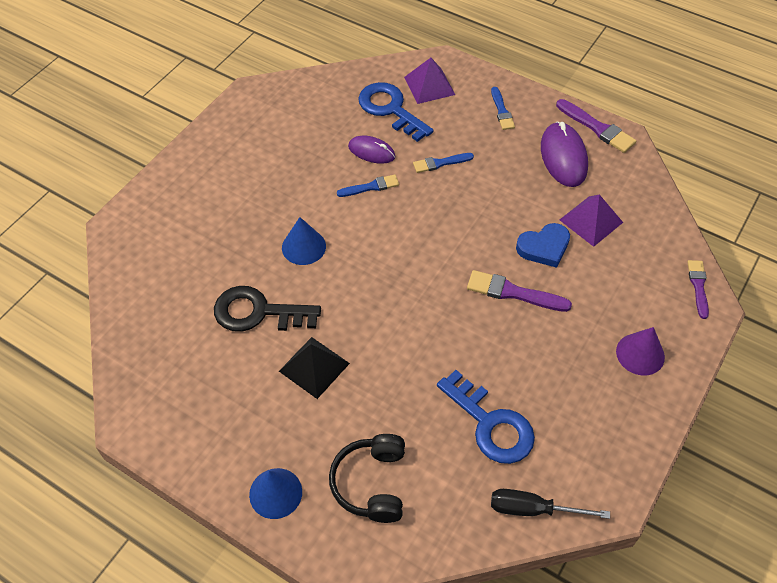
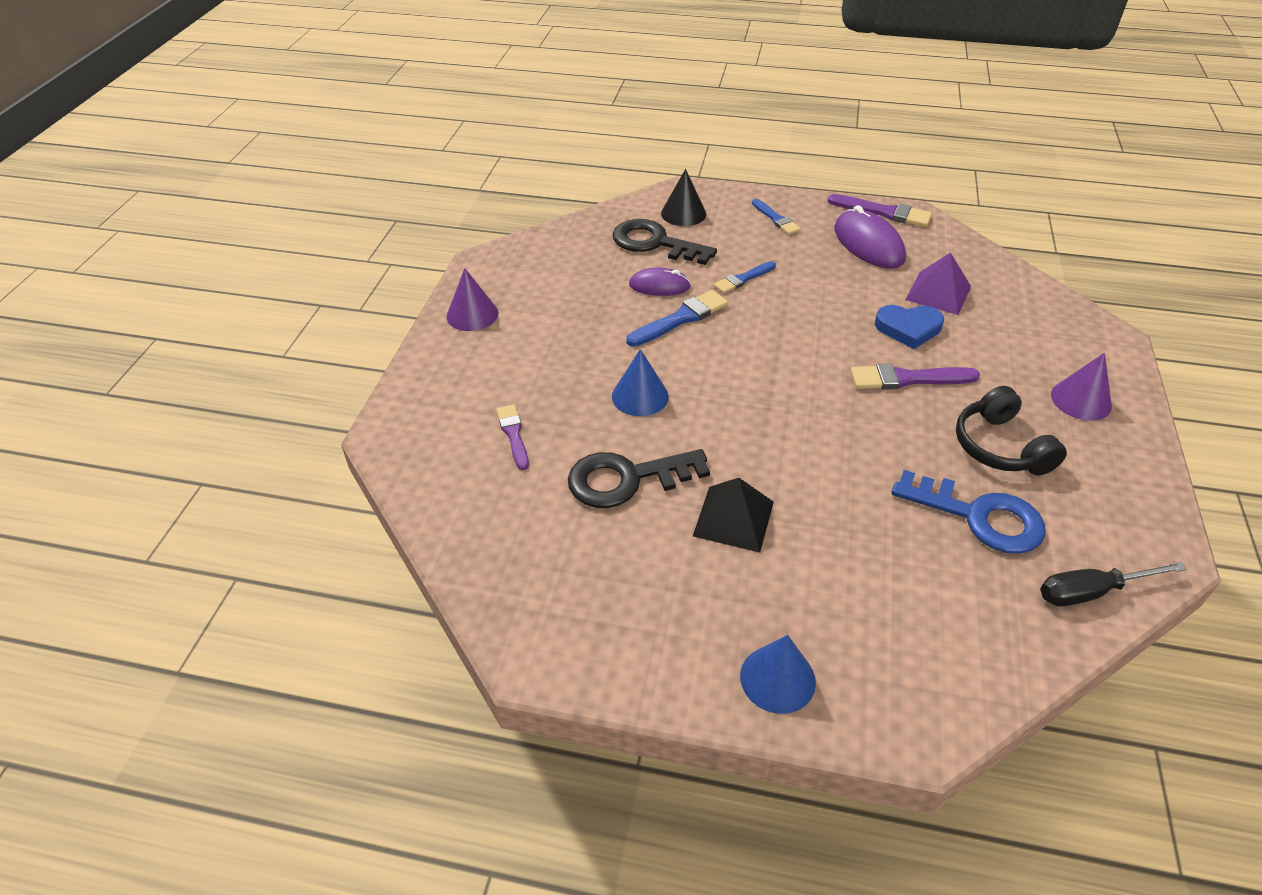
camera: 20 degrees left, 10 degrees down
(221, 139) = (472, 314): none -> purple cone
(371, 187) = (680, 319): blue brush -> blue brush, size x1.52
(371, 483) = (888, 626): black headphones -> black headphones (1000, 447)
(390, 109) = (655, 243): blue key -> black key
(429, 85) = (683, 213): purple pyramid -> black cone
(544, 247) = (908, 328): blue heart -> blue heart turned 45 degrees clockwise
(698, 286) = (1087, 323): purple brush -> purple brush (513, 434)

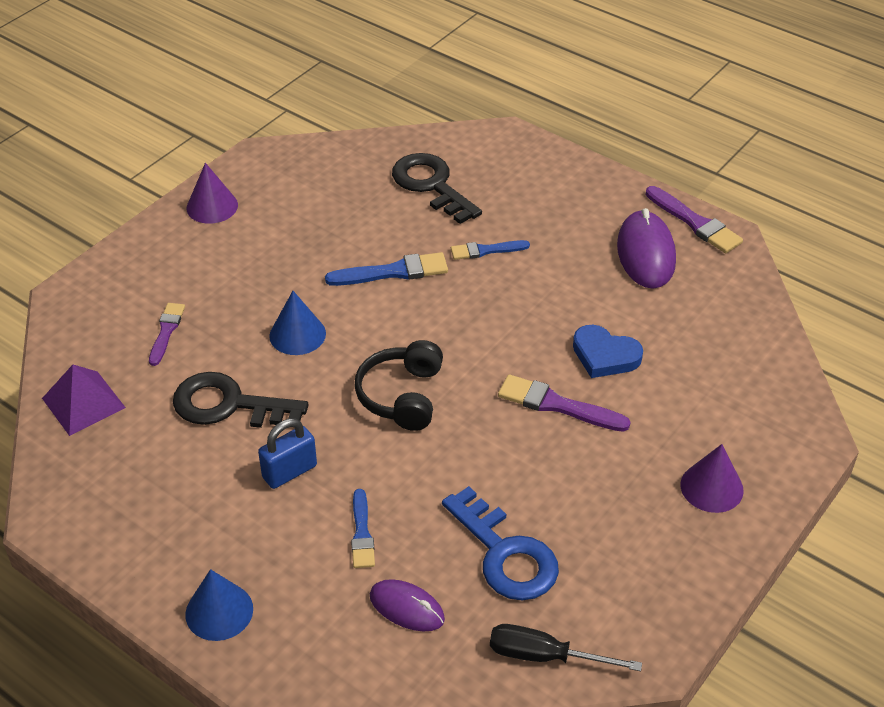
camera: 25 degrees right, 0 degrees up
(659, 286) = (400, 232): purple mouse -> purple mouse (406, 608)
(683, 213) = (485, 161): black cone -> none
(733, 518) = (289, 472): black pyramid -> blue padlock
(776, 219) = (574, 196): blue brush -> blue brush (362, 533)
(938, 293) = (670, 329): purple pyramid -> purple pyramid (83, 403)
(1000, 447) = (585, 501): black headphones -> black headphones (402, 396)

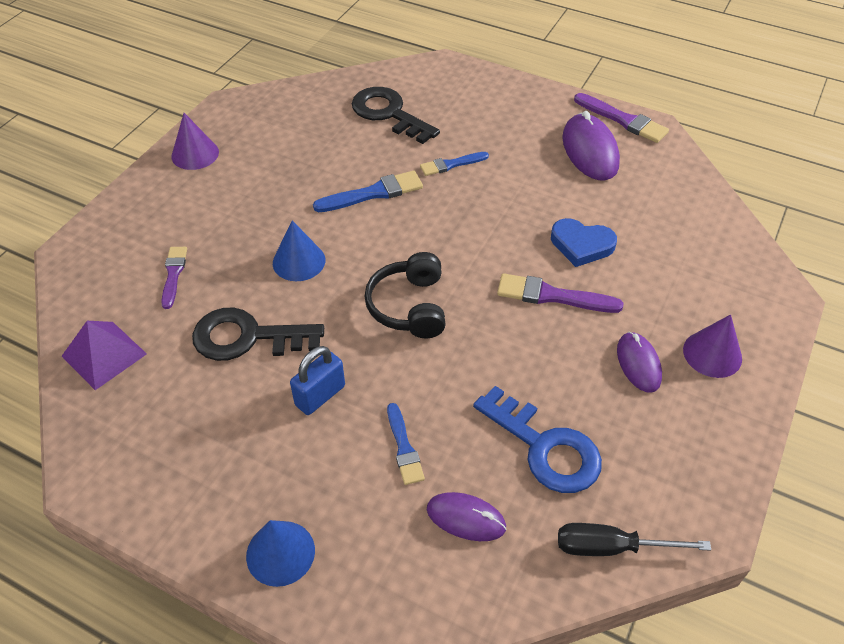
camera: 10 degrees left, 5 degrees up
(628, 486) = (638, 364): none -> purple mouse

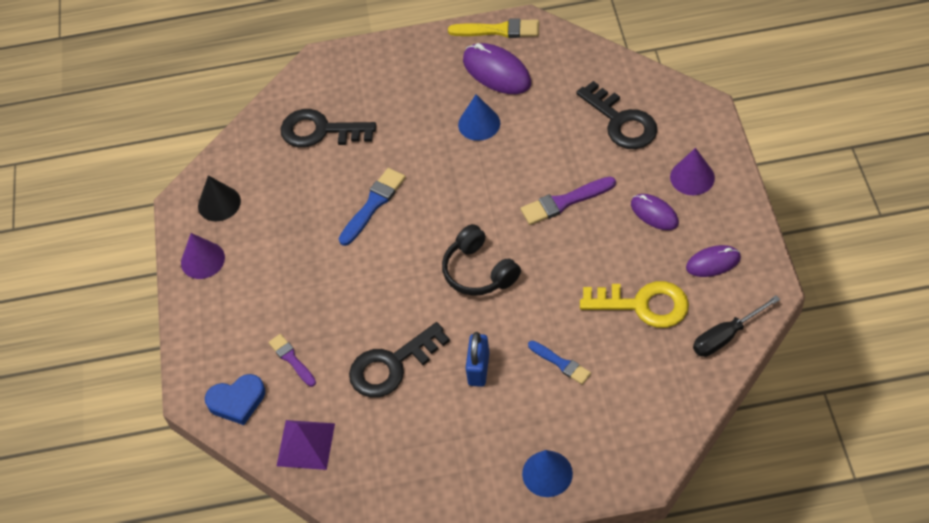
camera: 30 degrees left, 5 degrees up
(253, 121) = (219, 203): none -> black cone
(299, 261) = (371, 290): blue cone -> blue cone (479, 124)
(451, 164) = (408, 145): blue brush -> none
(466, 518) = (634, 378): purple mouse -> purple mouse (713, 263)
(545, 447) = (643, 305): blue key -> yellow key
(581, 245) = (552, 152): blue heart -> blue heart (237, 401)
(623, 120) = (499, 30): purple brush -> yellow brush
(677, 258) = (621, 122): none -> black key

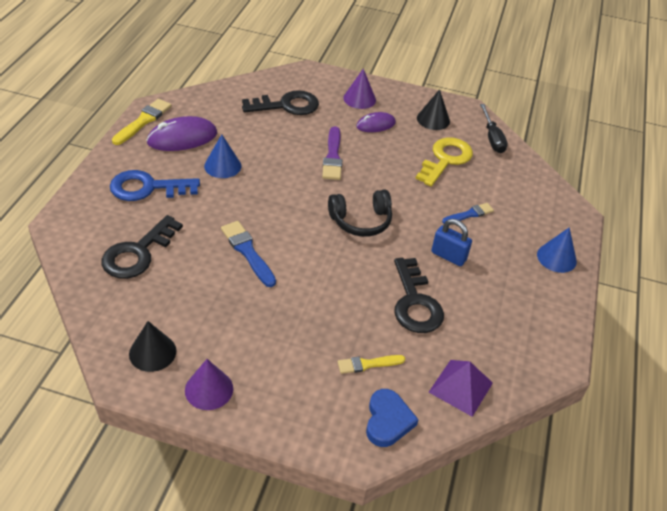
camera: 75 degrees left, 10 degrees down
(291, 359) = (367, 364): purple brush -> yellow brush
(406, 89) = (147, 188): none -> blue key
(713, 263) = (433, 119): purple mouse -> black cone

